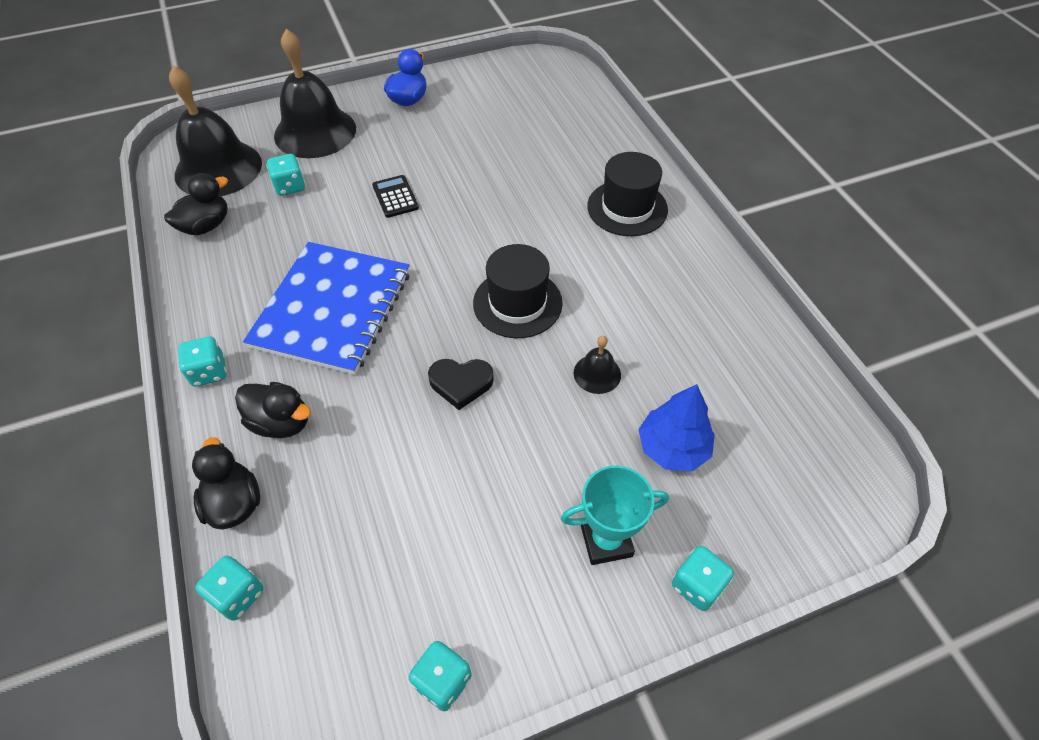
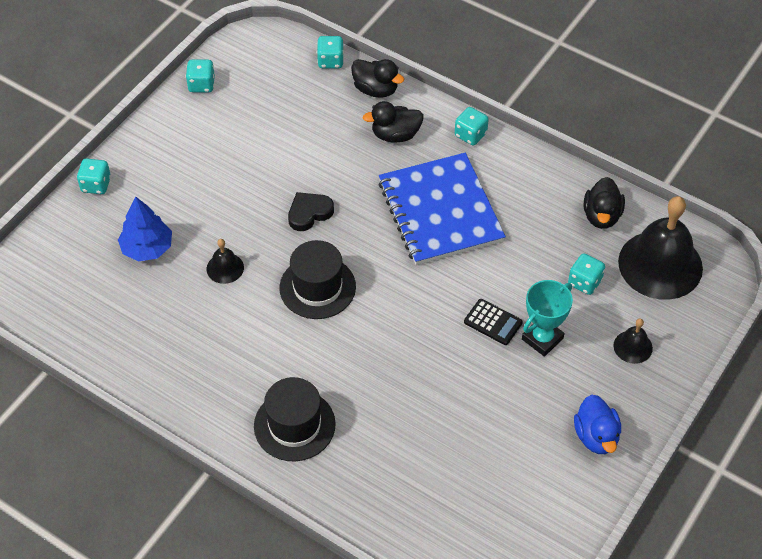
camera: 145 degrees right, 0 degrees up
(315, 132) = (633, 347): black bell -> black bell, size x0.45
(606, 541) = (158, 179): turquoise trophy -> turquoise trophy (542, 339)

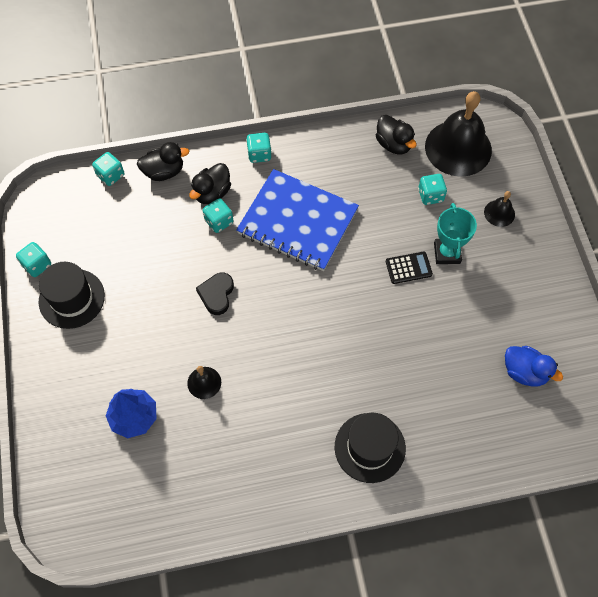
camera: 45 degrees left, 10 degrees up
(96, 185) = (43, 404): turquoise dice -> turquoise dice (219, 221)
(317, 287) = (279, 341): black hat -> black hat (71, 298)
(596, 436) = (541, 287): blue duck -> blue duck (524, 372)

